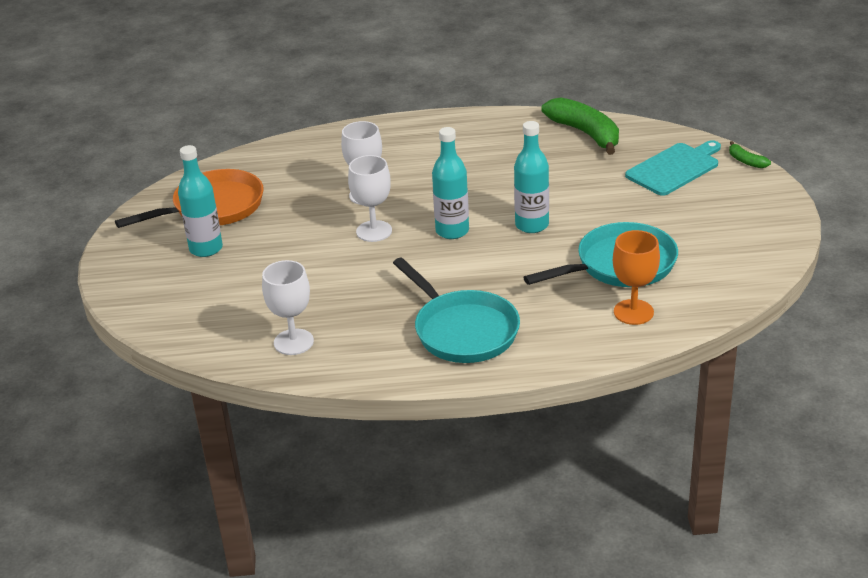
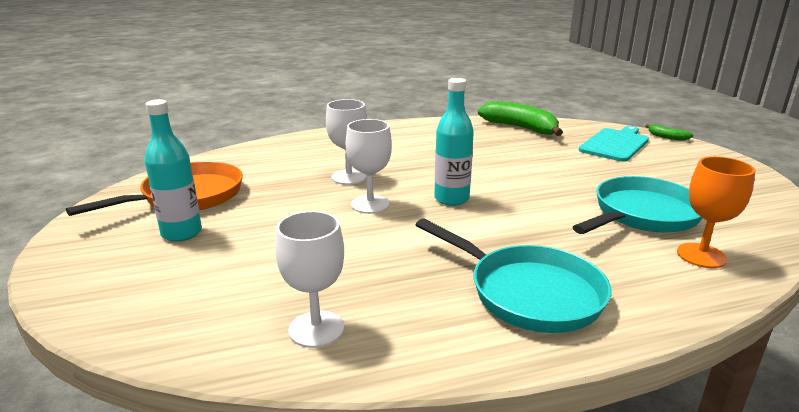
camera: 15 degrees left, 10 degrees down
(532, 225) = (527, 189): turquoise bottle -> none

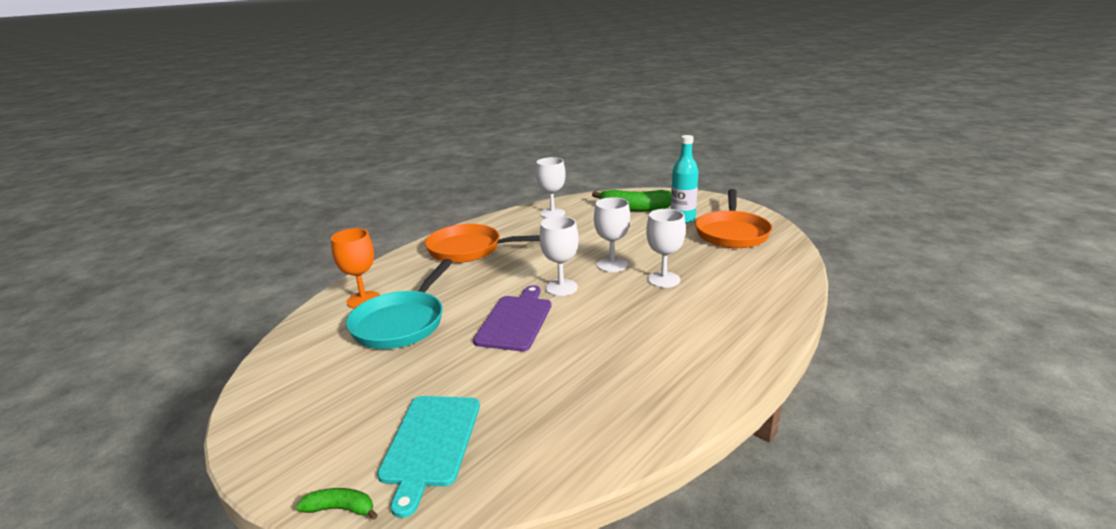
camera: 150 degrees right, 0 degrees up
(451, 199) = (561, 287): turquoise bottle -> white goblet
(520, 128) = (586, 436): green banana -> green banana (635, 208)
(521, 185) = (515, 320): none -> purple cutting board
(528, 293) = (469, 249): turquoise pan -> orange pan

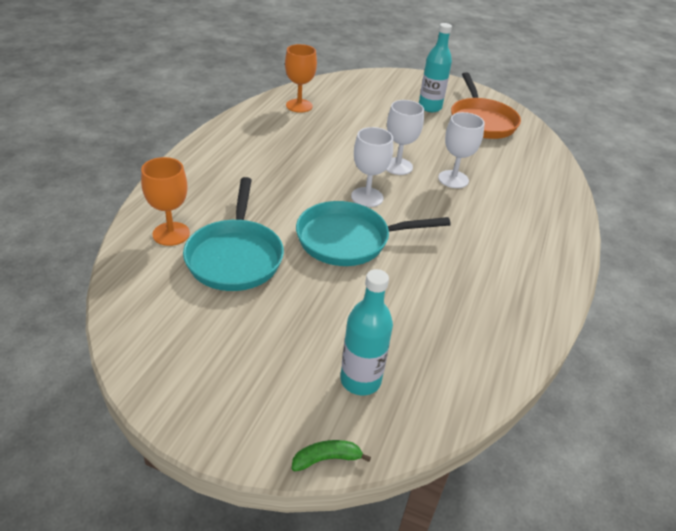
camera: 25 degrees left, 15 degrees up
(430, 443) = (360, 380): turquoise cutting board -> turquoise bottle
(469, 249) = (242, 158): orange pan -> none
(515, 320) = (348, 240): purple cutting board -> turquoise pan
(552, 213) = (299, 106): white goblet -> orange goblet
(635, 208) = (378, 96): green banana -> none

